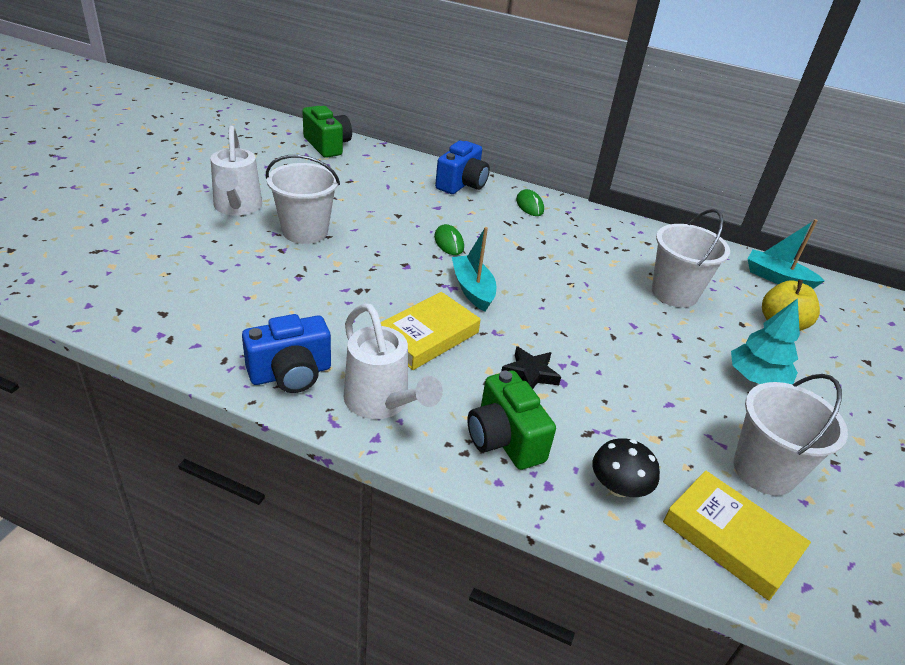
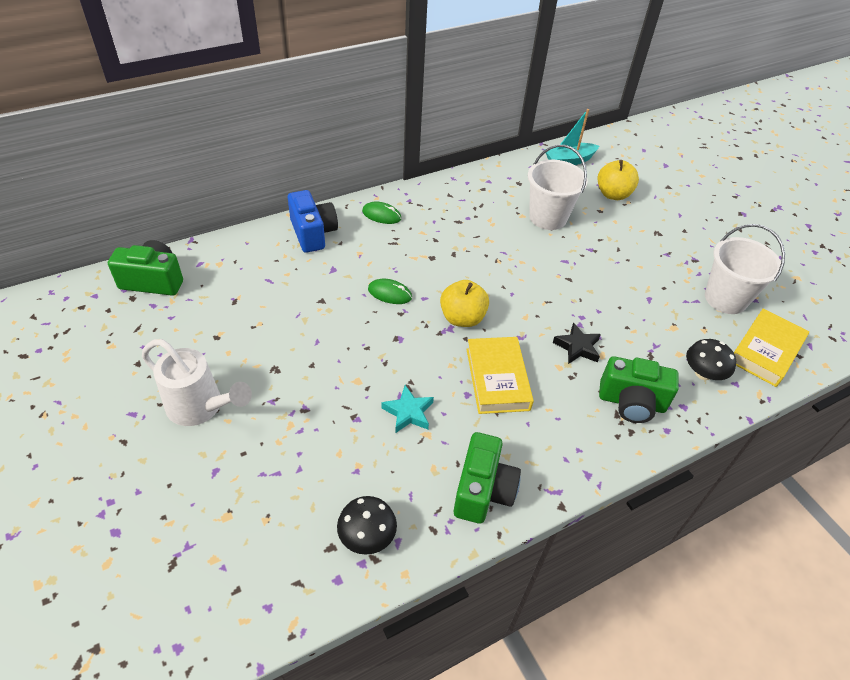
camera: 50 degrees left, 10 degrees up
(188, 327) = (367, 536): none -> black mushroom
(291, 374) = (483, 490): blue camera -> green camera
(305, 231) = (289, 377): white bucket -> none
(333, 300) = (408, 412): none -> turquoise star
(381, 402) = (553, 450): white watering can -> none
(472, 290) = (462, 318): turquoise boat -> yellow apple
(731, 538) = (765, 351): yellow book -> yellow book turned 45 degrees counterclockwise
(756, 378) = (652, 243): turquoise tree -> none

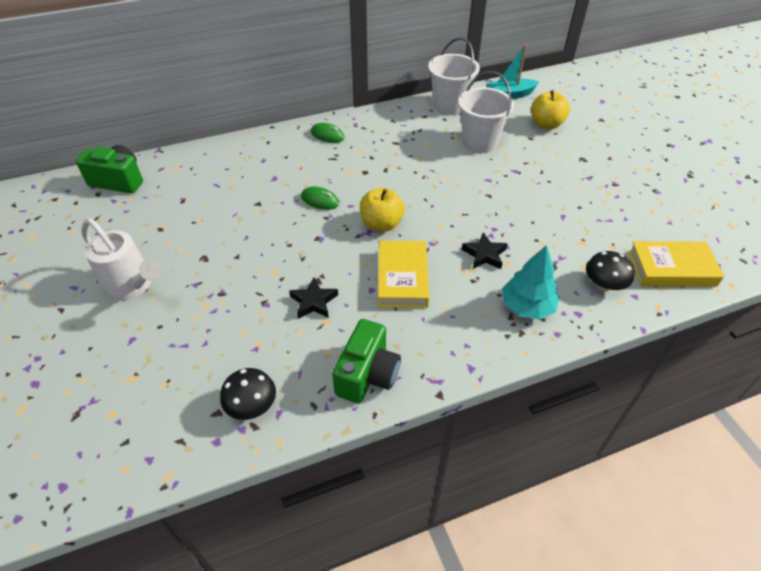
camera: 10 degrees right, 0 degrees up
(313, 233) = (263, 148): blue camera -> none
(408, 412) = (313, 302): turquoise star -> black star
(631, 402) = (527, 306): green camera -> turquoise tree
(725, 299) = (639, 219): white bucket -> white bucket (449, 105)
(765, 351) = (671, 268): yellow book -> yellow book turned 45 degrees clockwise

